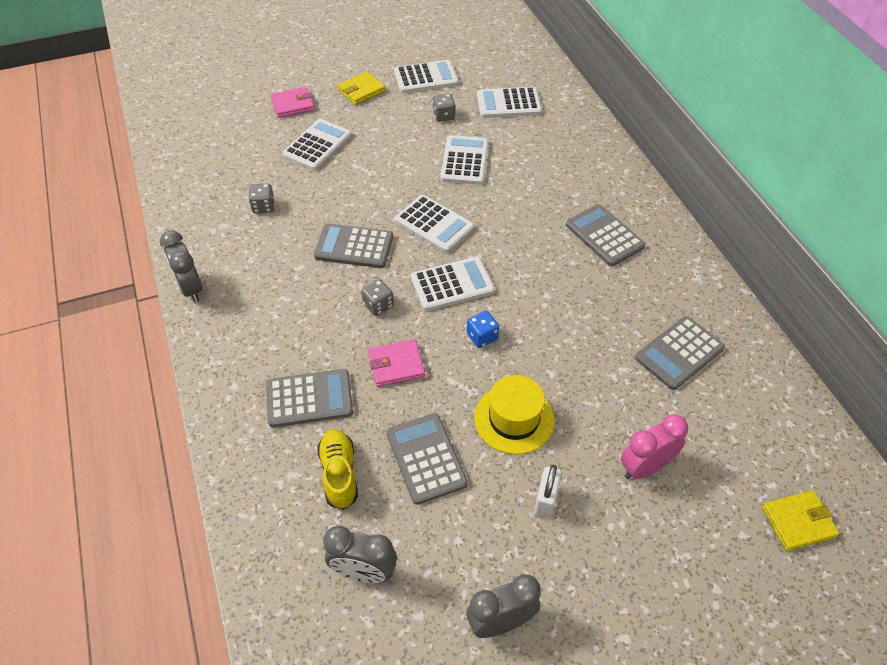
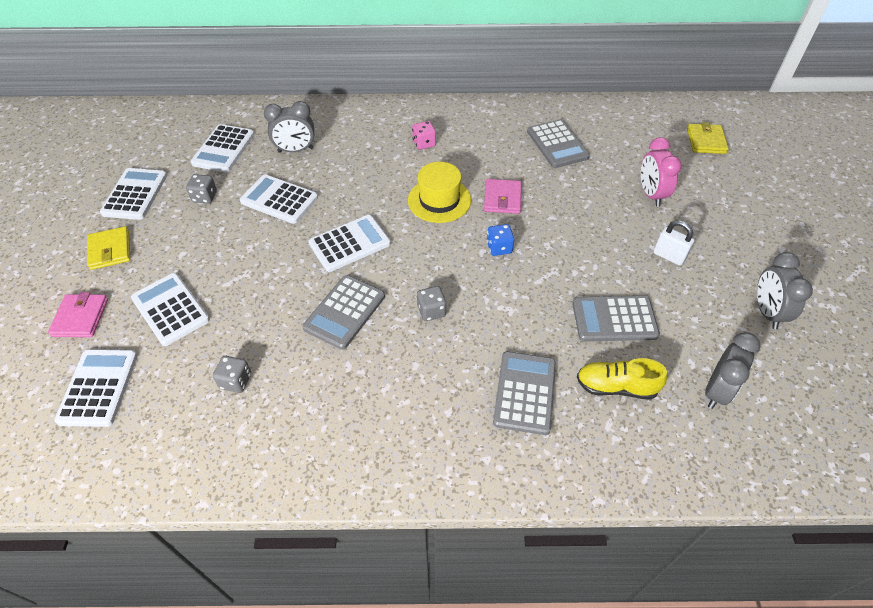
camera: 70 degrees left, 0 degrees up
(190, 289) = (326, 481): grey clock -> grey clock (295, 150)
(396, 365) = (508, 315): pink wallet -> pink wallet (502, 198)
(452, 284) = (431, 251): white calculator -> white calculator (98, 388)
(514, 419) = (589, 252): yellow hat -> yellow hat (439, 200)
(604, 236) = (424, 143): grey calculator -> pink dice

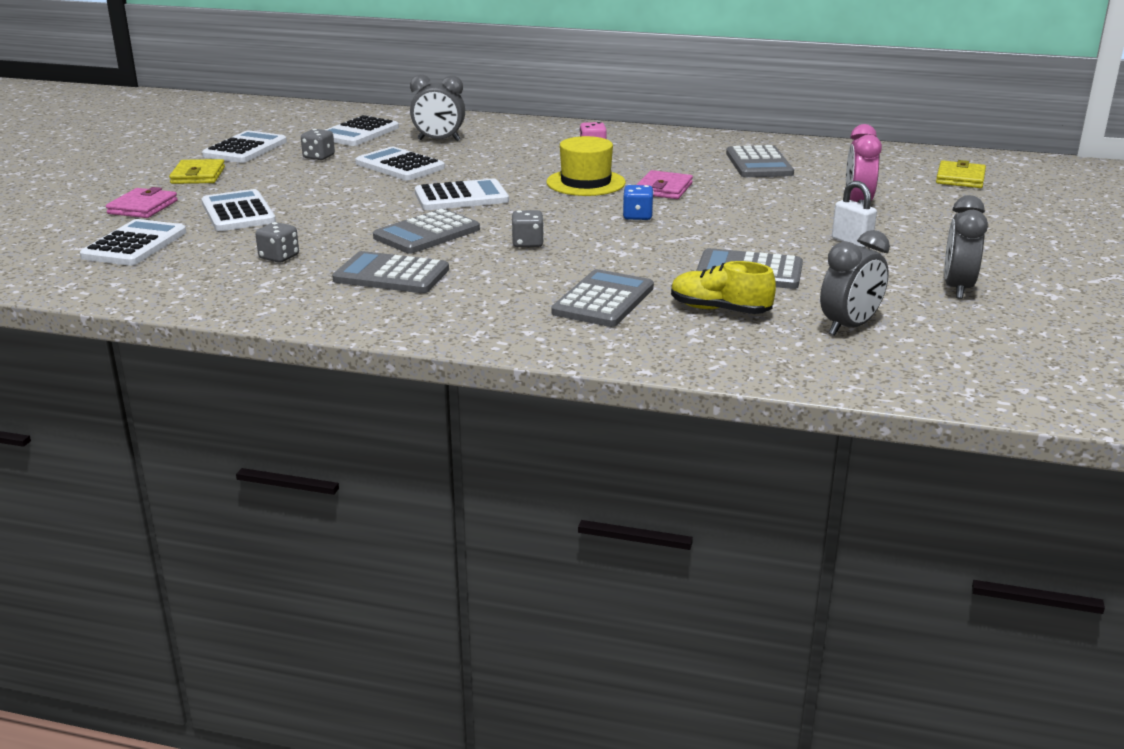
camera: 15 degrees right, 25 degrees down
(342, 390) = (391, 275): none -> grey calculator

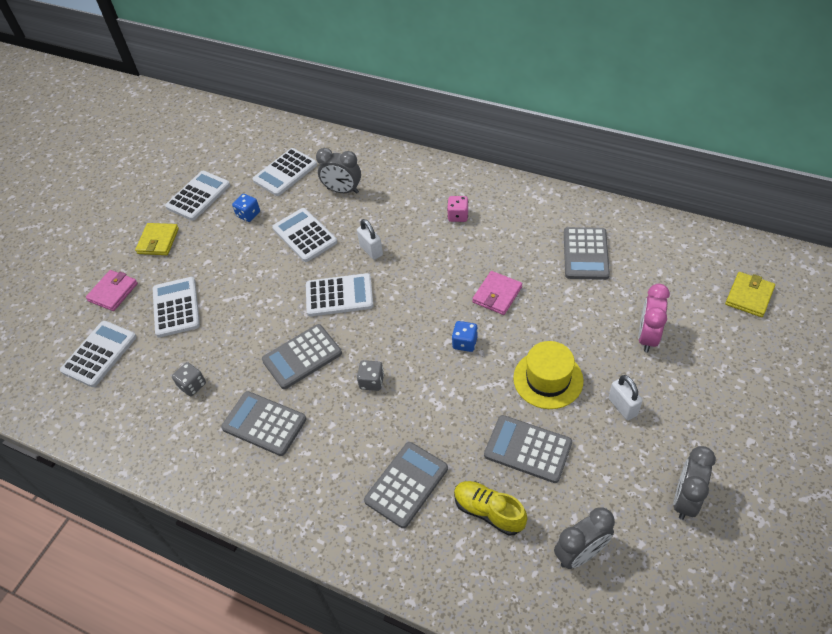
camera: 15 degrees right, 25 degrees up
(319, 157) = (248, 214): grey dice -> blue dice
(491, 171) = (371, 250): none -> white padlock
(585, 183) = (438, 278): yellow hat -> yellow hat (548, 379)

